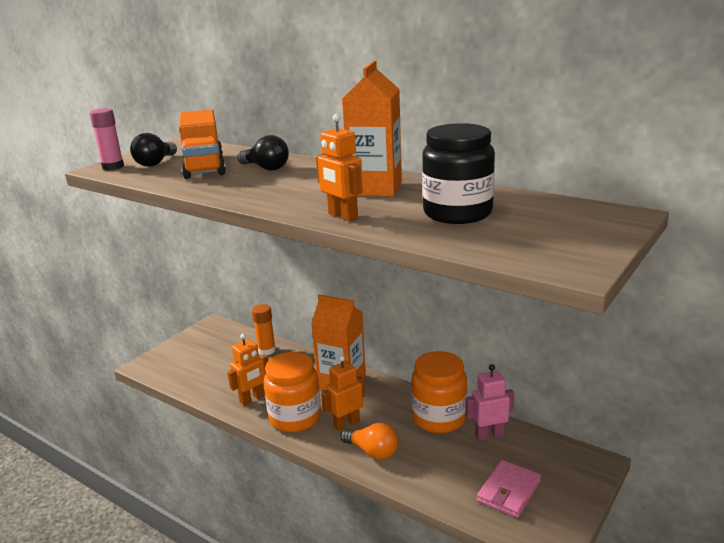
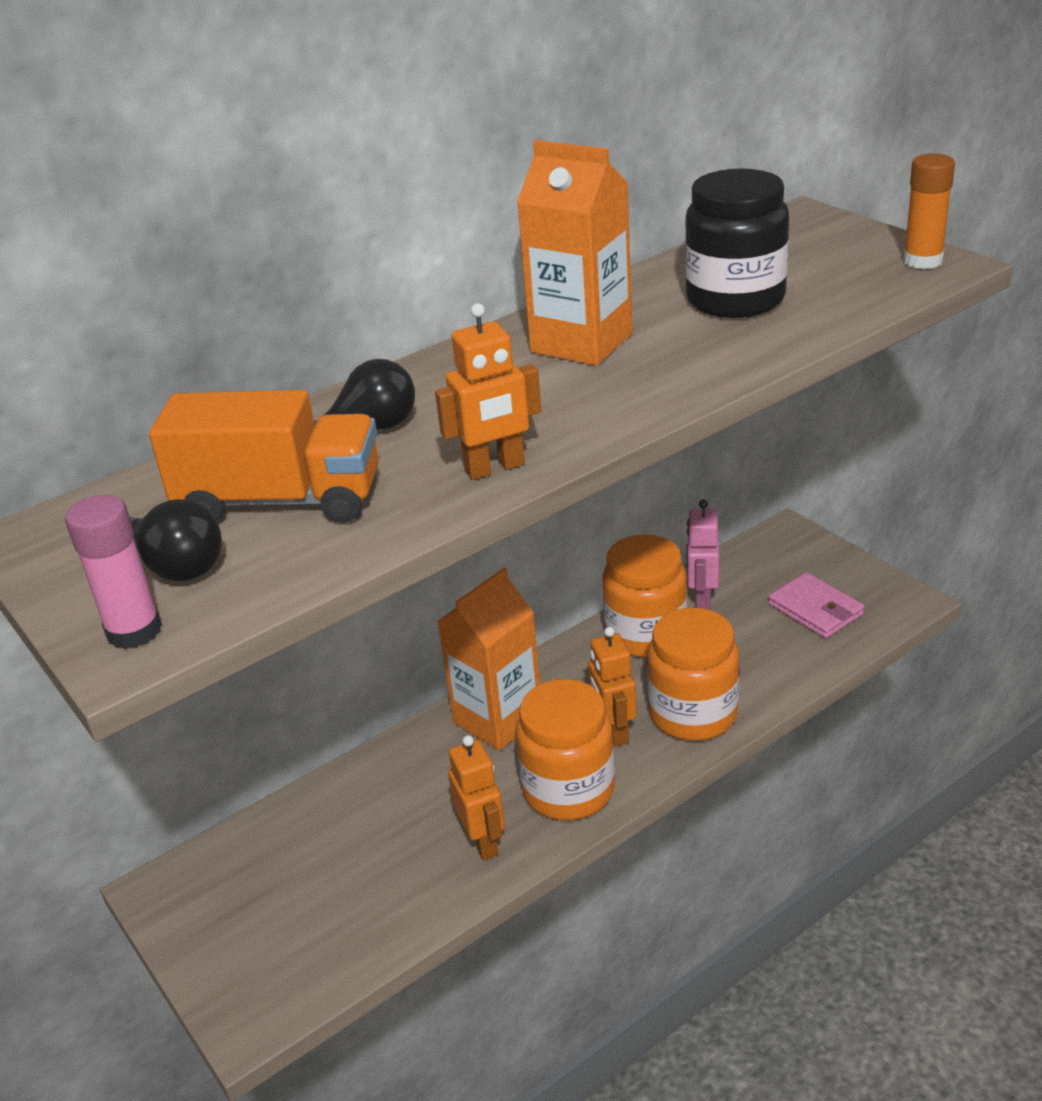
camera: 70 degrees left, 10 degrees up
(266, 350) = (329, 806): orange glue stick -> orange glue stick (922, 261)
(342, 216) = (691, 377): orange robot -> orange robot (495, 468)
(372, 452) = (693, 714): orange light bulb -> orange jar

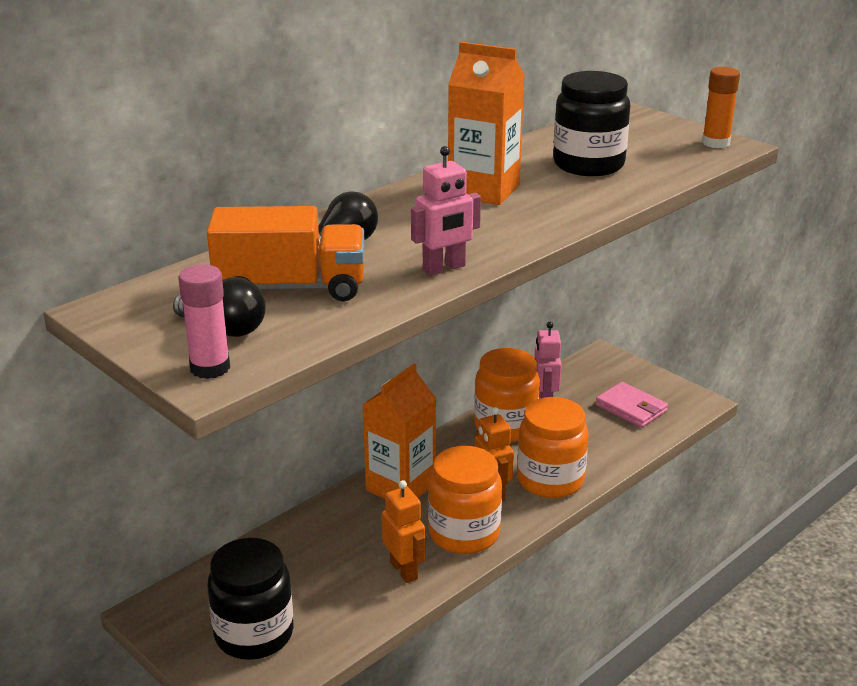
camera: 10 degrees left, 5 degrees down
(279, 927) = (254, 634): none -> black jar
(495, 468) = (444, 268): orange robot -> pink robot

